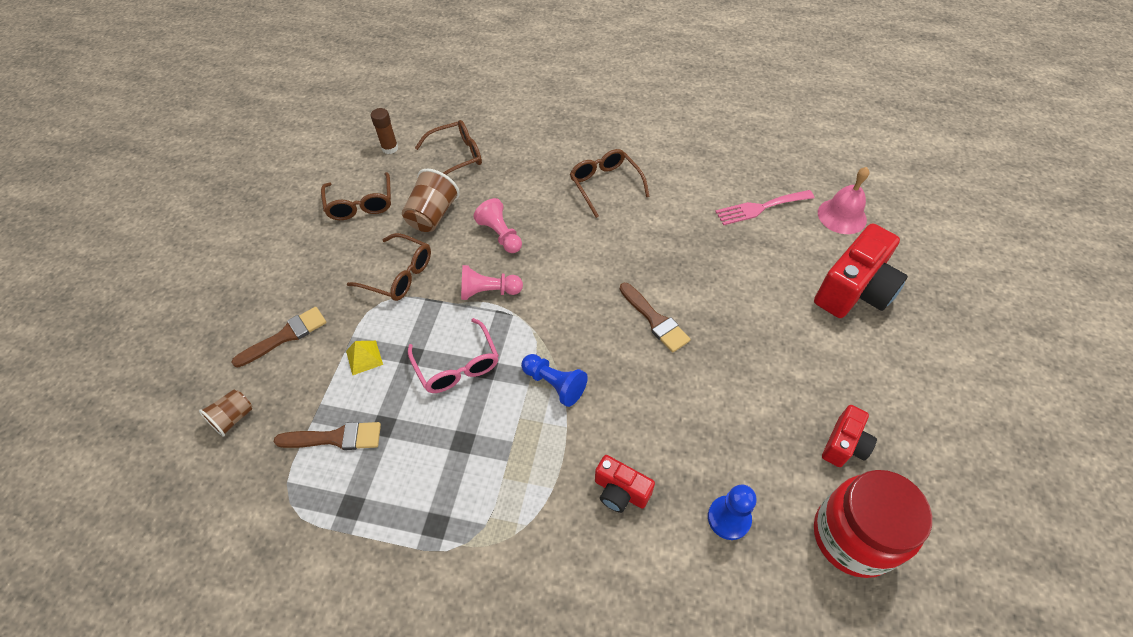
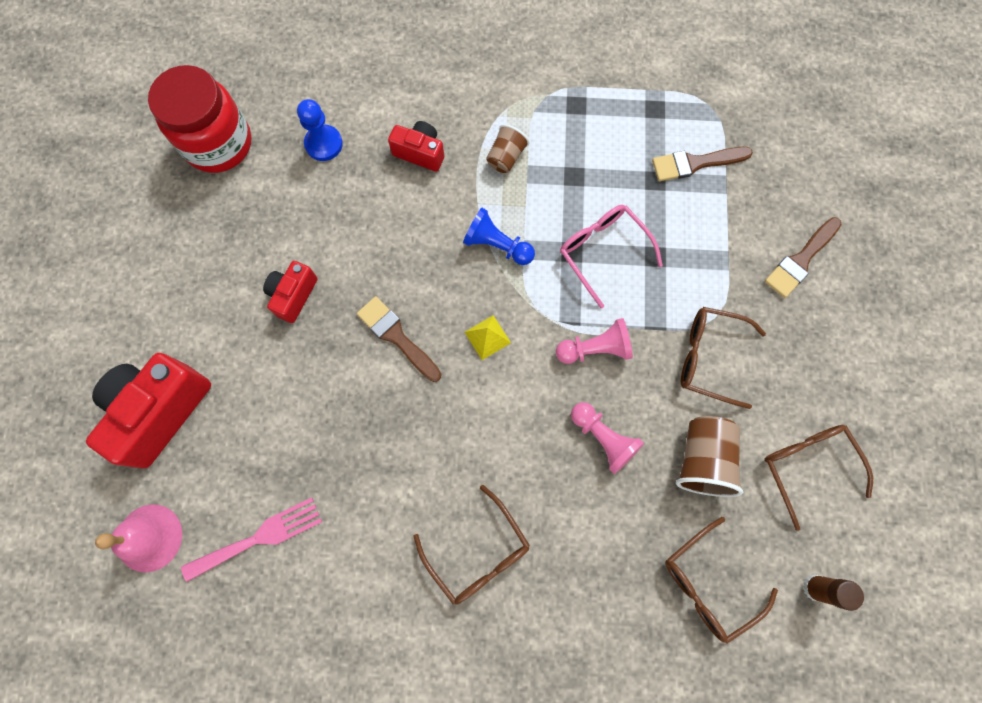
camera: 170 degrees right, 20 degrees up
(233, 418) = (803, 168): brown cup -> brown cup (506, 157)
(364, 357) = (704, 247): yellow pyramid -> yellow pyramid (487, 337)
(844, 445) = (210, 222): red camera -> red camera (293, 295)

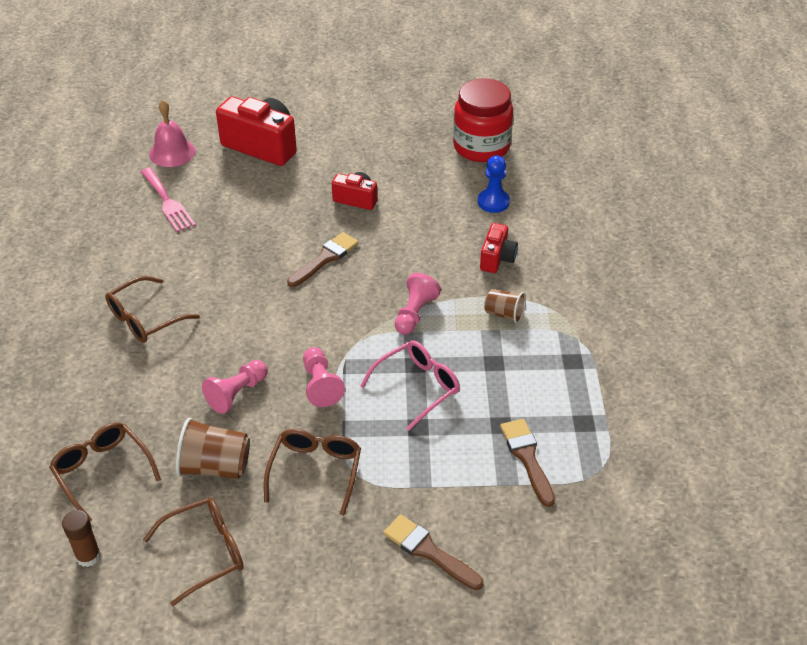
camera: 85 degrees right, 30 degrees down
(487, 337) = (327, 313): yellow pyramid -> none
(497, 245) = (415, 313): blue pawn -> pink pawn

